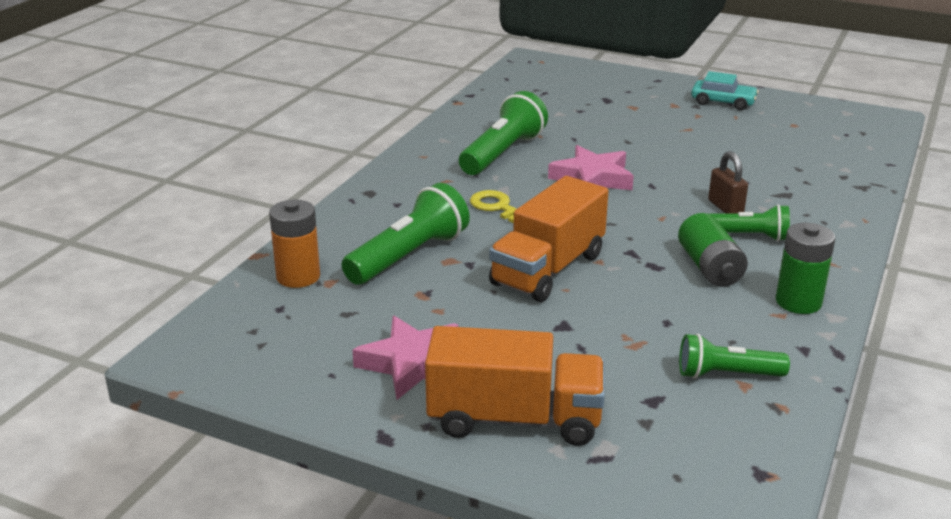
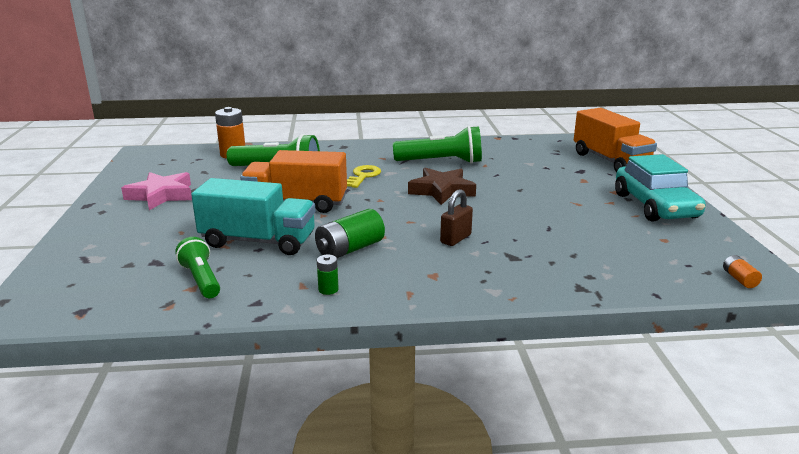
camera: 60 degrees right, 5 degrees down
(514, 419) = (116, 229): orange truck -> orange truck (610, 161)
(592, 178) = (442, 191): pink star -> brown star
(644, 318) = (258, 241): none -> turquoise truck
(723, 102) = (655, 206): turquoise car -> turquoise car, size x1.69
(747, 236) = (417, 254): green flashlight -> none
(798, 302) = (328, 289): green battery -> green battery, size x0.51
(882, 127) = (739, 279): none -> orange battery

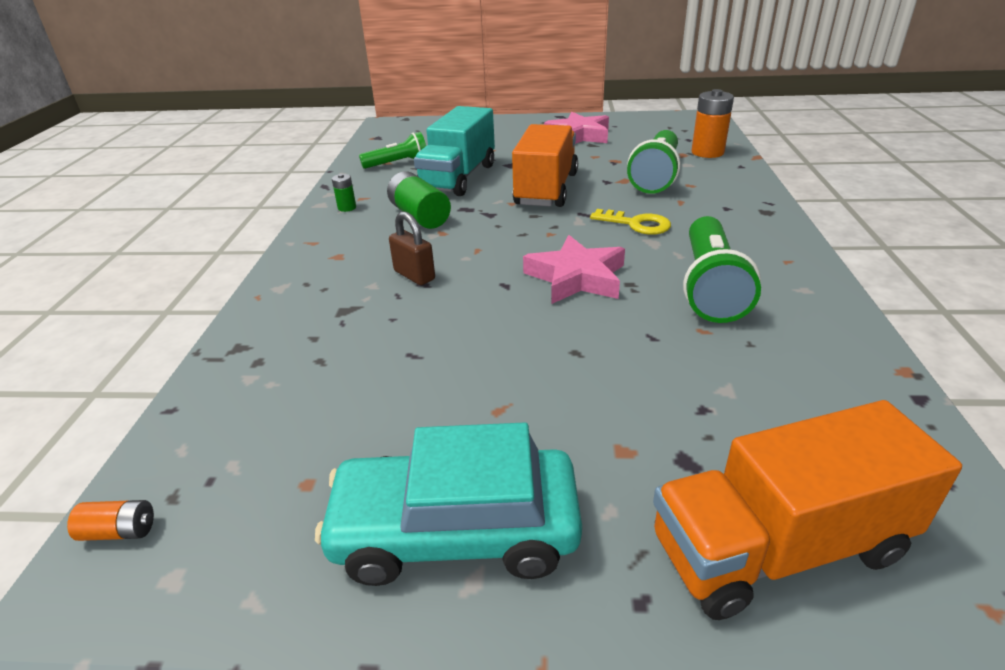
camera: 100 degrees right, 10 degrees up
(442, 191) = (576, 277): brown star -> pink star

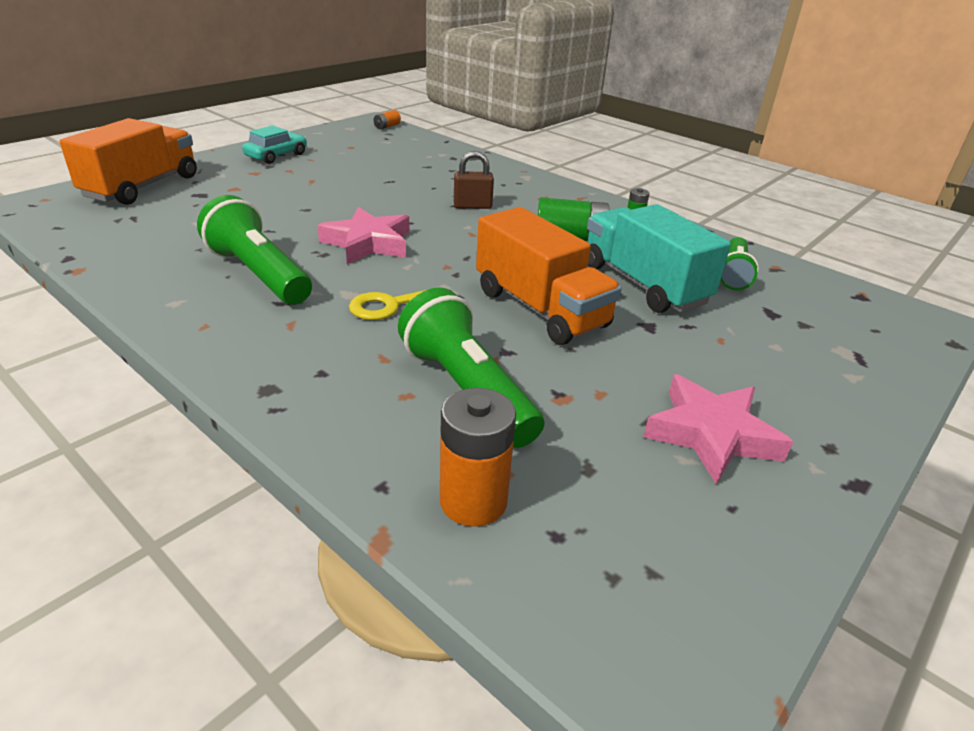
camera: 125 degrees right, 0 degrees up
(455, 531) = (276, 155): turquoise car -> turquoise car, size x0.59

